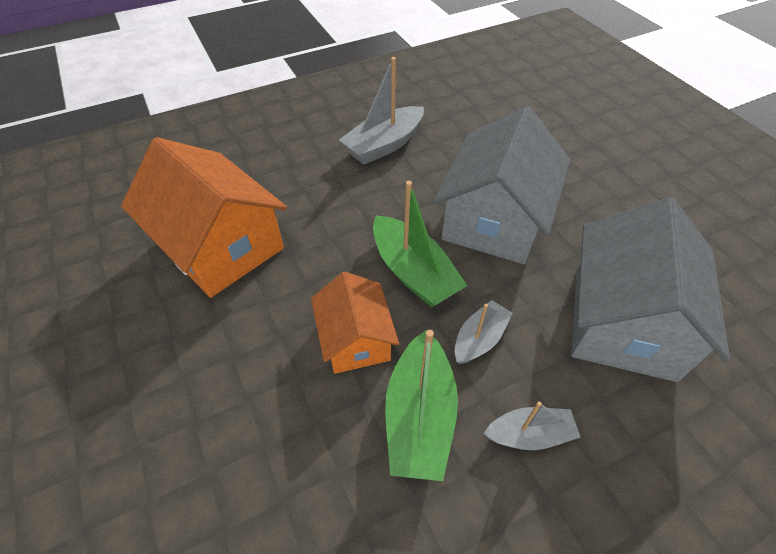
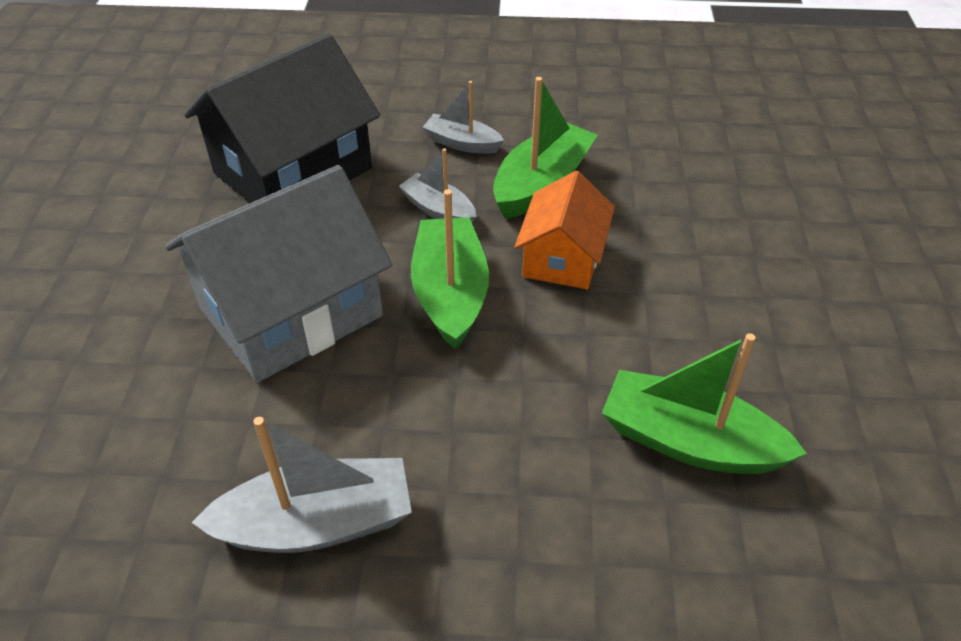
camera: 150 degrees left, 5 degrees down
(220, 245) = (689, 441): orange house -> green boat
(479, 339) = (438, 210): grey boat -> grey boat turned 60 degrees clockwise
(622, 321) = (293, 171): grey house -> black house

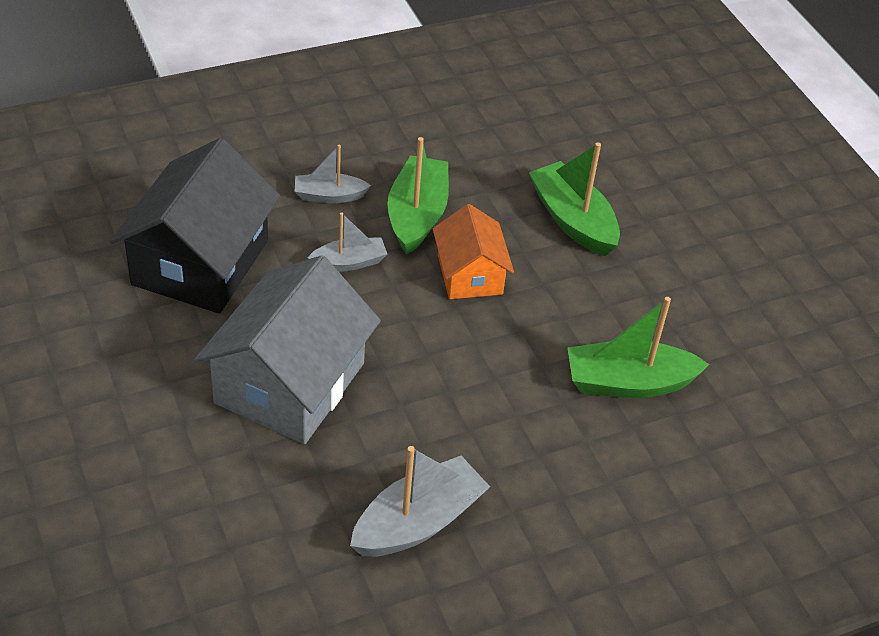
camera: 30 degrees left, 0 degrees up
(438, 210) = (349, 262): grey boat -> grey boat turned 150 degrees clockwise
(450, 293) = (403, 329): green boat -> green boat (573, 220)

